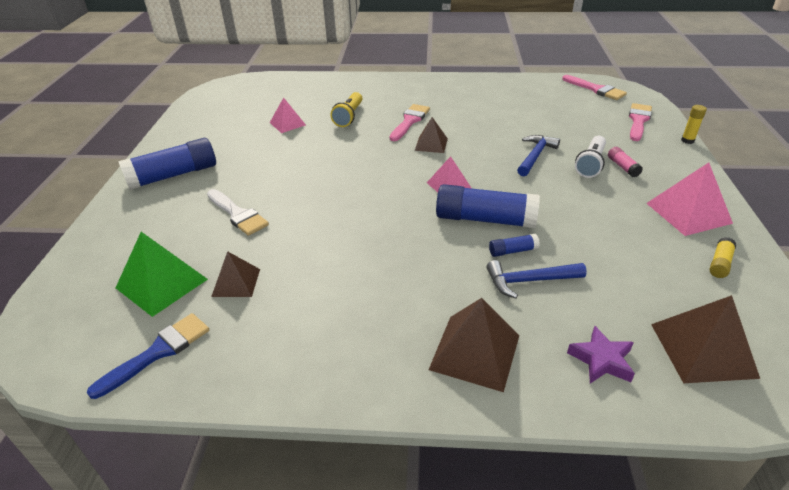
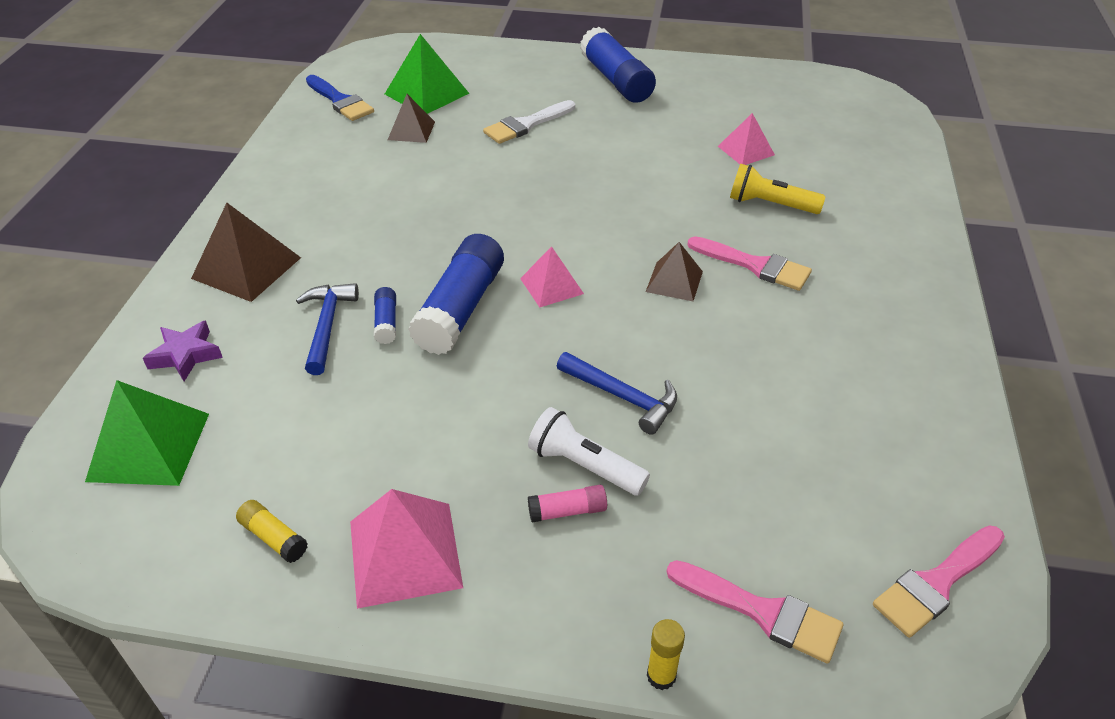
camera: 95 degrees right, 5 degrees up
(702, 350) = (149, 446): brown pyramid -> green pyramid

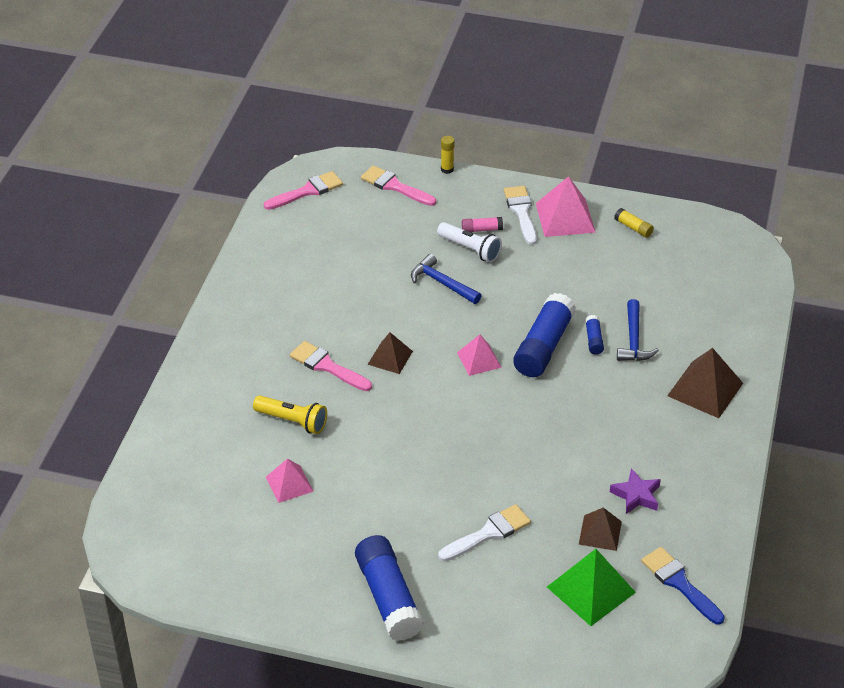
camera: 175 degrees left, 0 degrees up
(149, 446) = (718, 274): green pyramid -> none
(185, 355) = (721, 326): purple star -> purple star (636, 495)
(492, 561) = (521, 212): none -> white brush

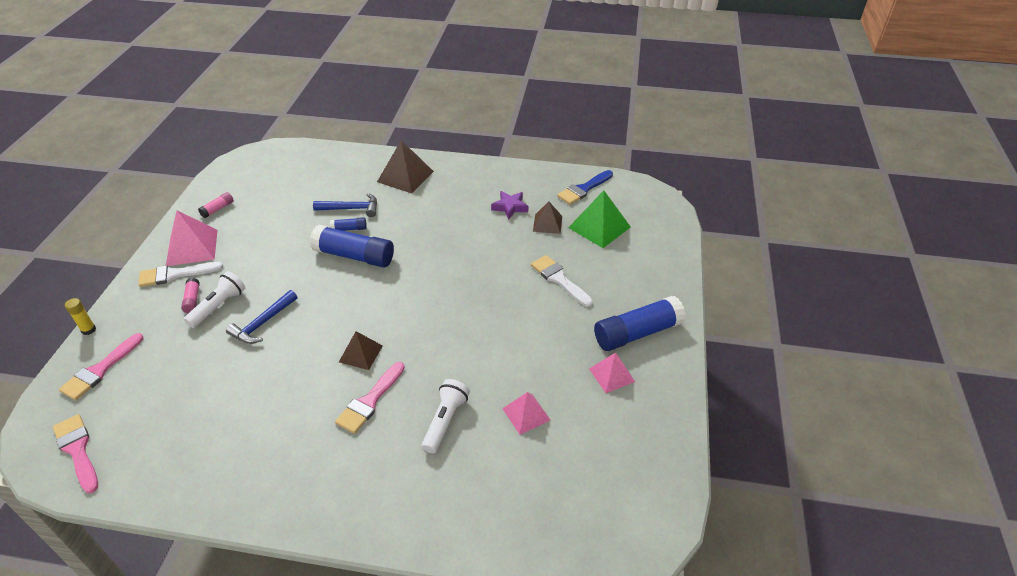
camera: 95 degrees left, 0 degrees up
(292, 421) = (445, 421): yellow flashlight -> white flashlight
(479, 359) = (367, 293): pink pyramid -> pink pyramid (611, 375)
(633, 228) = (218, 209): yellow glue stick -> pink glue stick

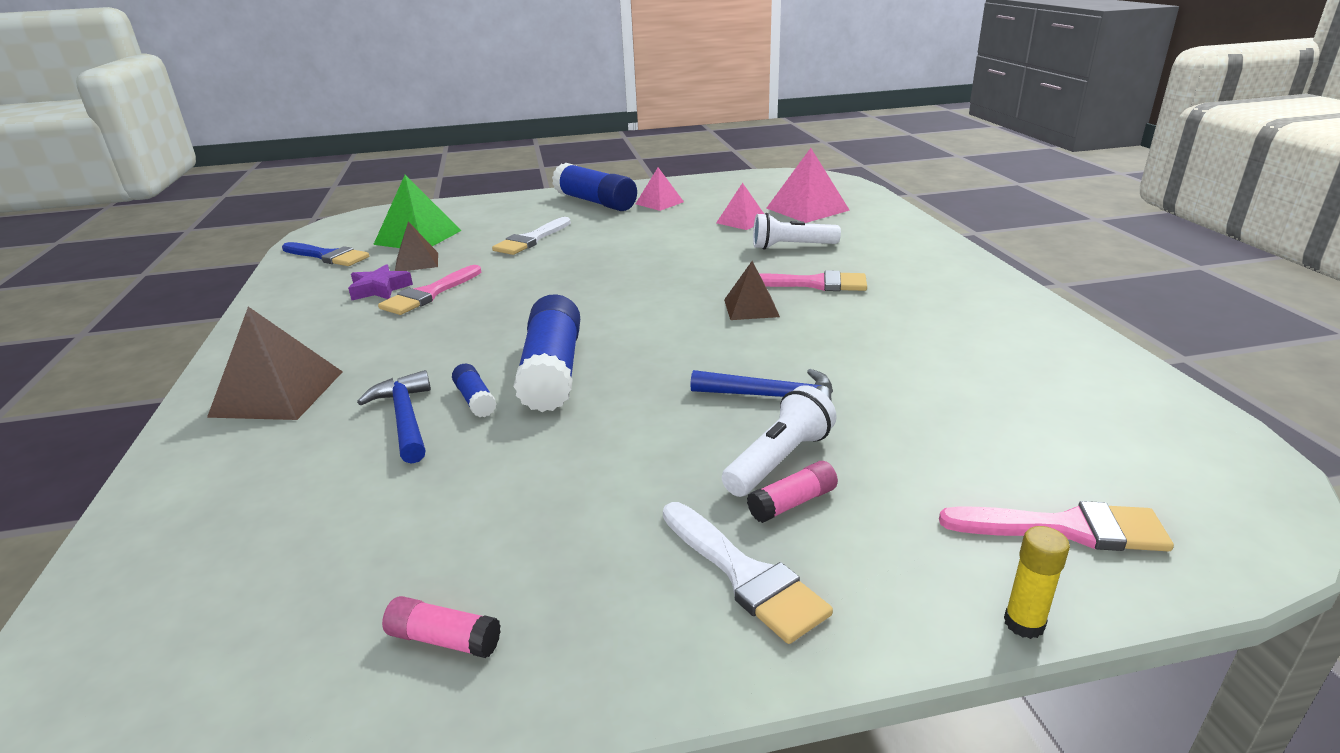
camera: 110 degrees left, 15 degrees down
(77, 450) = (1188, 455): pink brush -> pink brush (429, 294)
(192, 247) = (633, 601): pink pyramid -> pink pyramid (807, 209)
(218, 306) = (779, 460): white flashlight -> white flashlight turned 120 degrees clockwise

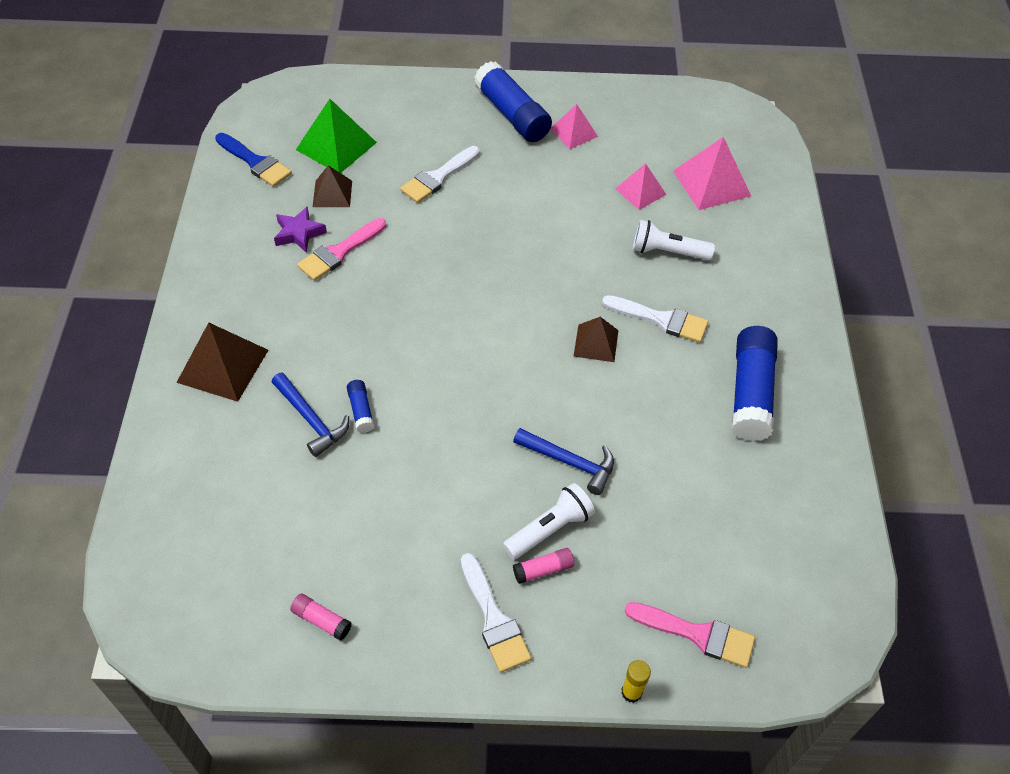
camera: 10 degrees right, 25 degrees up
(405, 418) = (311, 419): blue hammer -> blue hammer turned 150 degrees clockwise
(552, 371) = (421, 390): blue glue stick -> blue glue stick (750, 393)
(813, 284) = (661, 319): pink brush -> white brush

